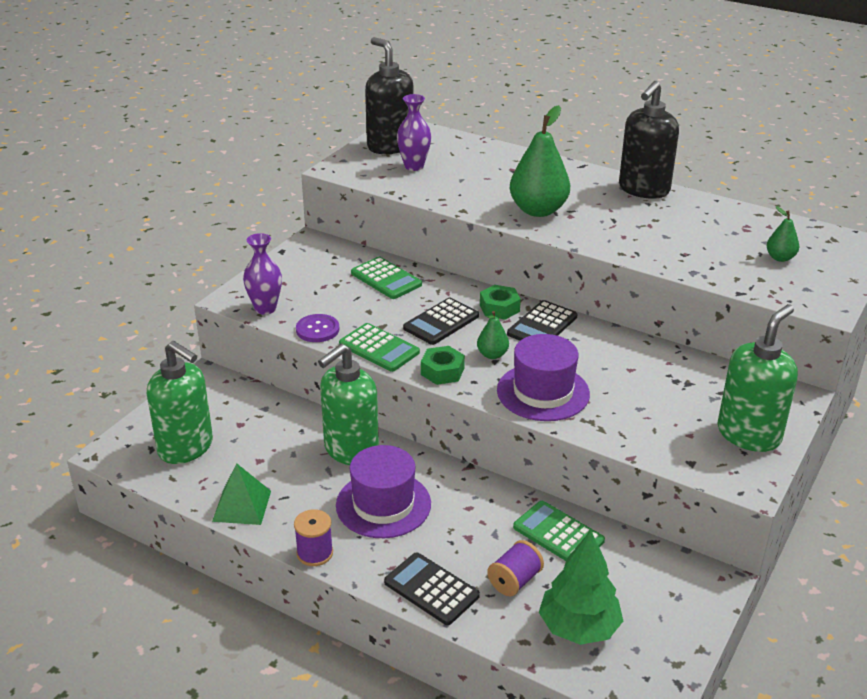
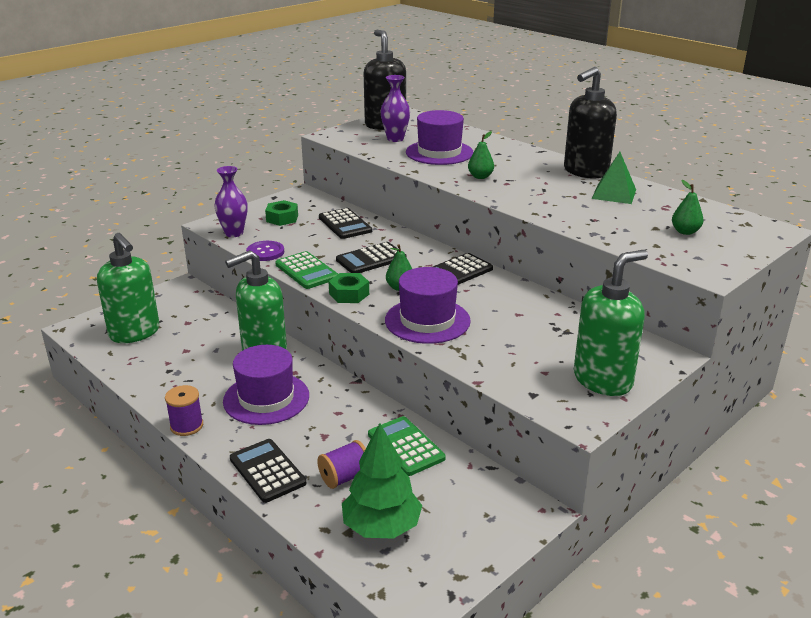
camera: 15 degrees right, 5 degrees down
(242, 506) = (151, 381): green pyramid -> green pyramid (614, 194)
(386, 279) = (345, 224): green calculator -> black calculator
(474, 181) = (439, 152): none -> purple hat
(499, 308) = (428, 255): green nut -> green nut (282, 218)
(538, 210) = (480, 177): green pear -> green pear, size x0.49

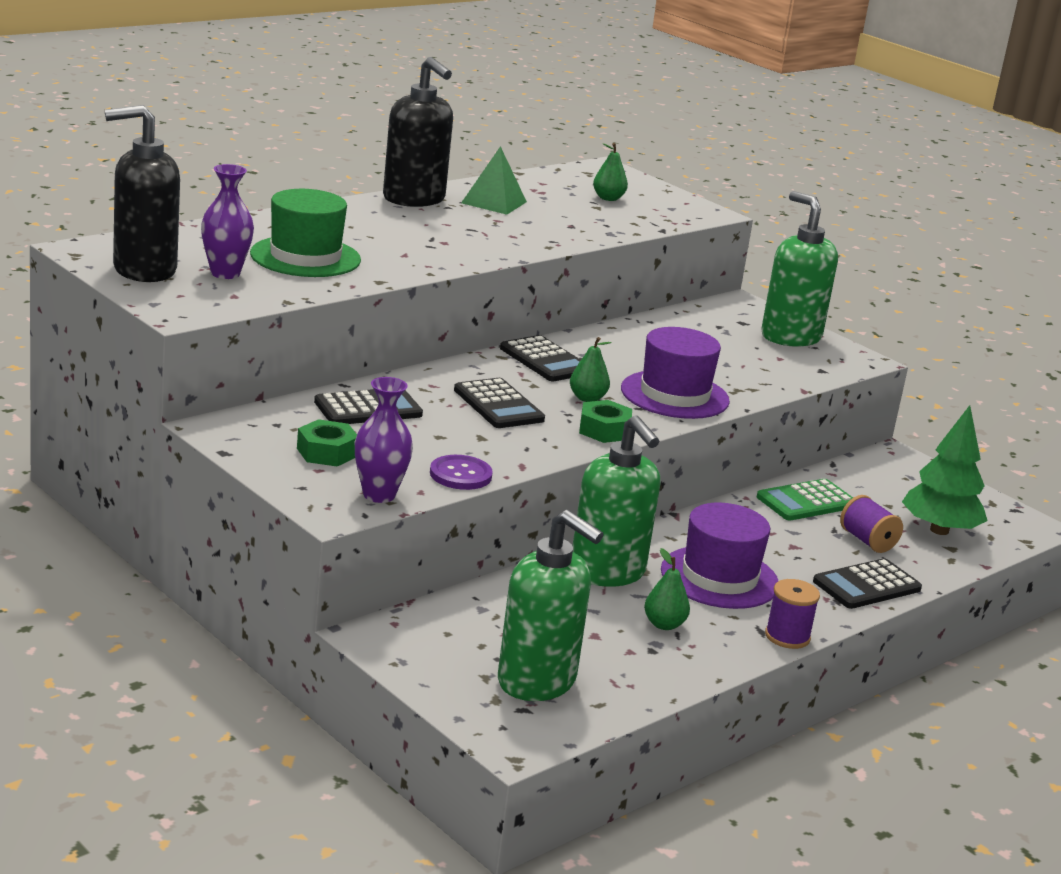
camera: 90 degrees left, 5 degrees down
(135, 333) = (537, 682): green soap dispenser -> green soap dispenser turned 75 degrees clockwise
(306, 271) = (531, 450): green calculator -> none
(439, 152) = (305, 257): purple hat -> green hat
(480, 177) = (416, 251): green pear -> green pear (664, 624)

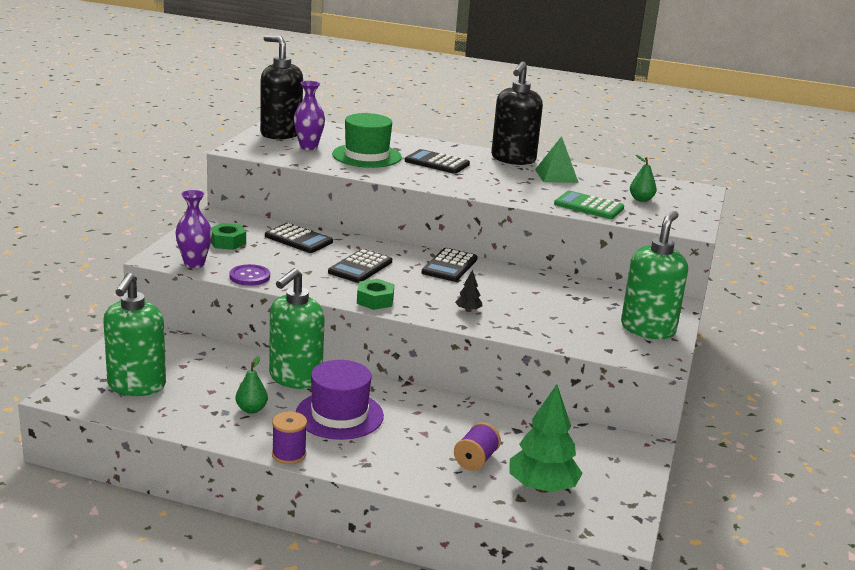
camera: 60 degrees right, 0 degrees up
(587, 398) = (414, 287): green pear -> none
(674, 395) = (468, 310): purple hat -> black tree
(806, 501) = (501, 425): green calculator -> green calculator (589, 206)
(866, 585) = (405, 472): black calculator -> black calculator (437, 163)

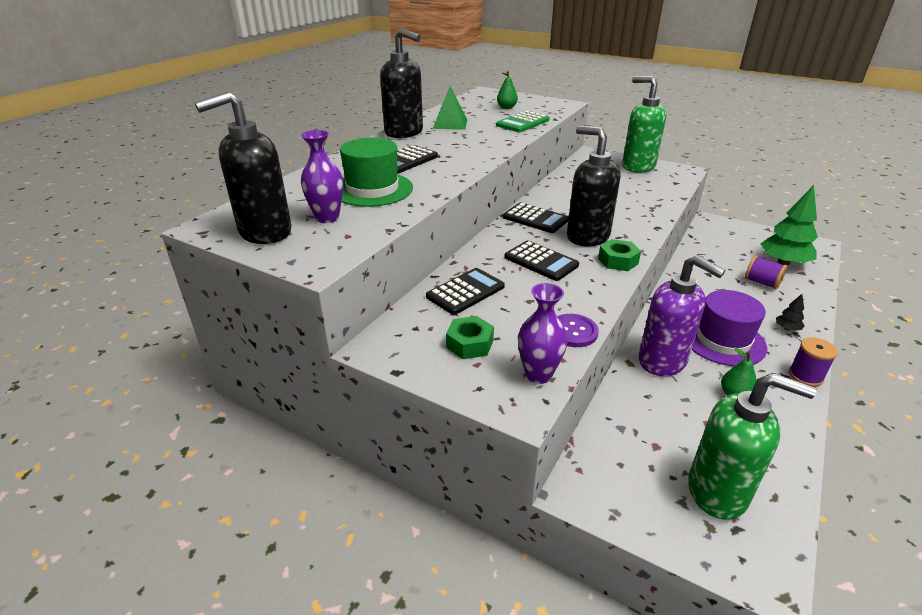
camera: 75 degrees left, 10 degrees up
(295, 378) = (663, 361): green soap dispenser -> purple soap dispenser
(421, 289) = (587, 237): none -> black soap dispenser
(468, 310) = (626, 222): black tree -> black tree (787, 328)

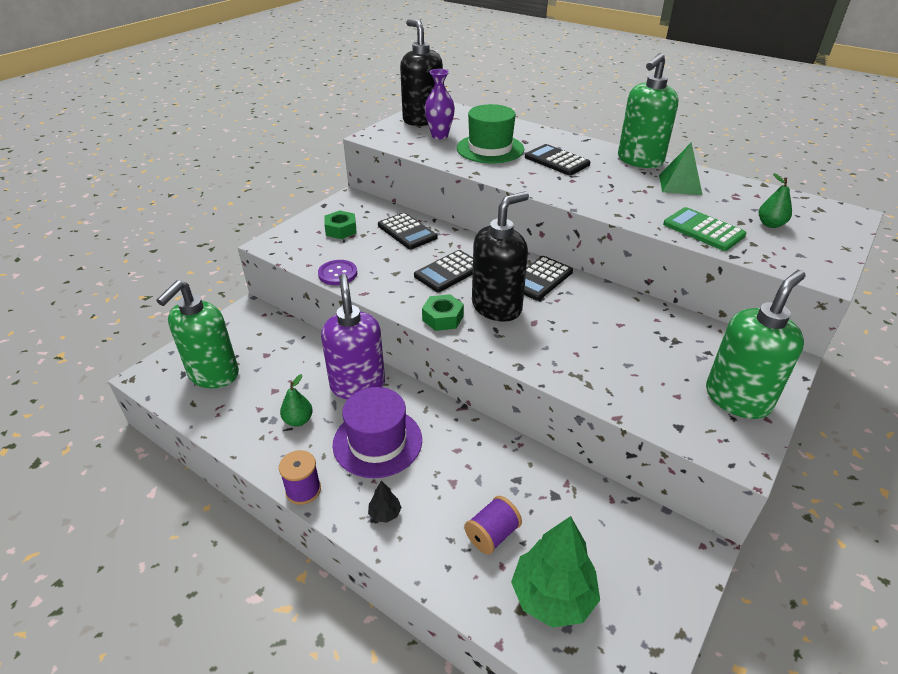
camera: 95 degrees right, 5 degrees up
(404, 132) = (639, 160): black soap dispenser -> green soap dispenser
(538, 374) = (297, 253): purple vase -> none
(663, 361) = (357, 385): purple soap dispenser -> purple soap dispenser turned 120 degrees clockwise

